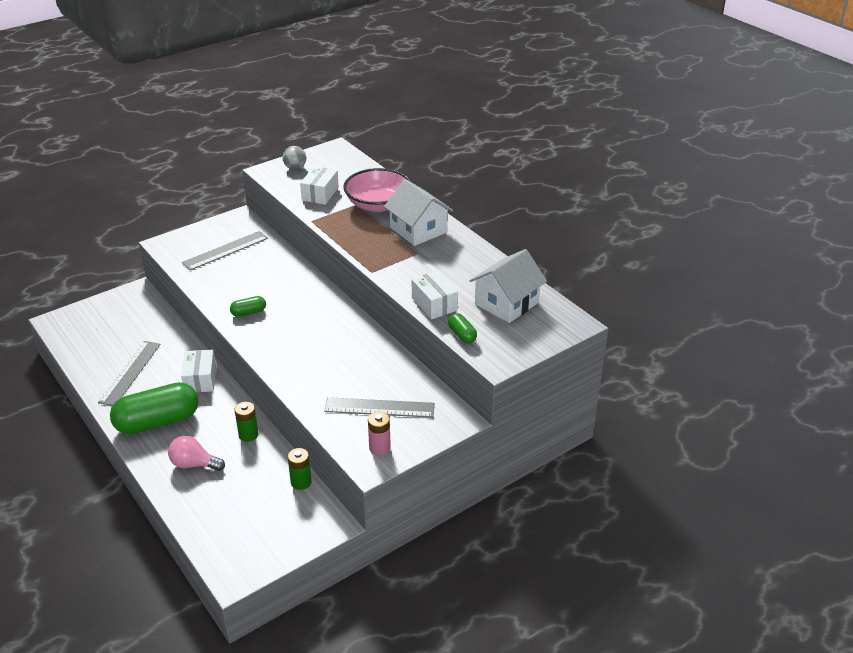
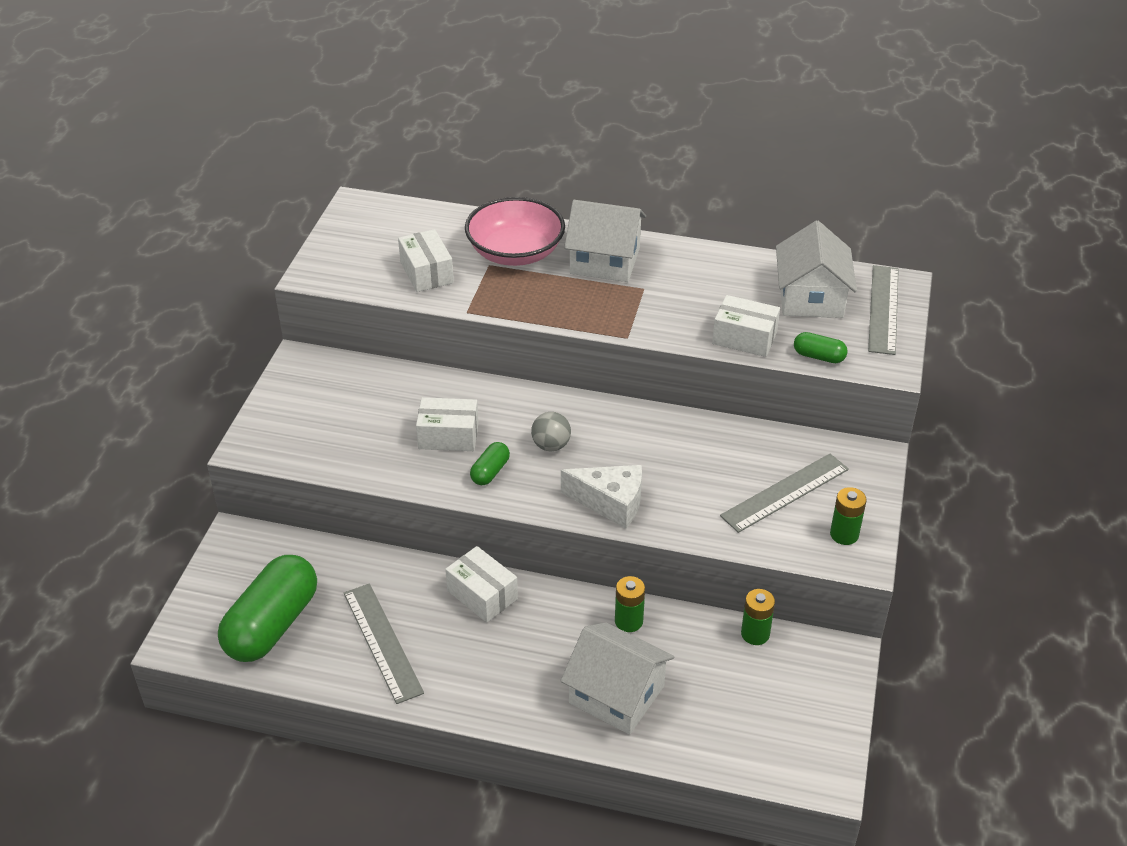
camera: 40 degrees left, 5 degrees up
(157, 422) = (504, 676): green capsule -> green capsule (272, 625)
(194, 464) = (616, 694): pink light bulb -> white house
(225, 250) = (346, 412): grey ruler -> grey ruler (883, 309)
(254, 285) = (448, 436): none -> white box
(283, 359) = (611, 503): none -> white cheese
(295, 168) = (344, 254): grey ball -> grey ball (551, 445)
(379, 448) = (844, 534): pink battery -> green battery

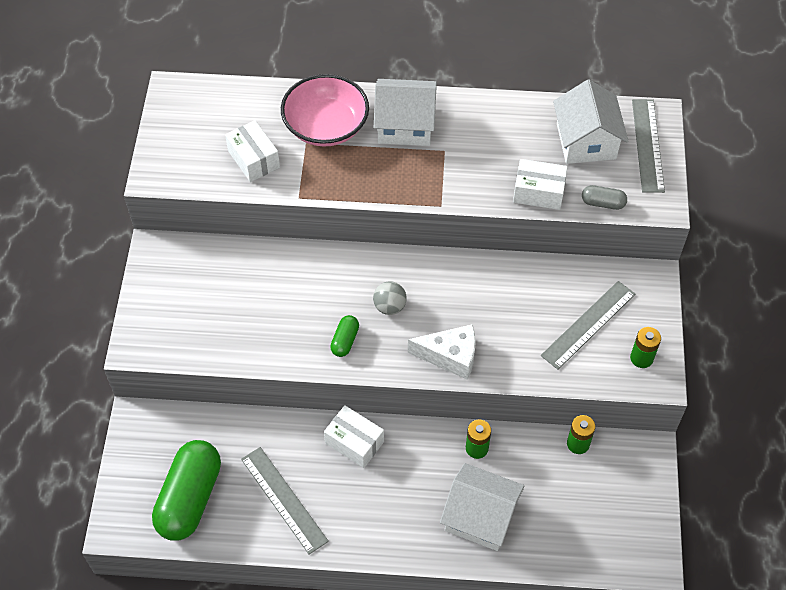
camera: 10 degrees left, 15 degrees up
(448, 436) = (302, 309): white box -> none
(819, 356) = (603, 203): green capsule -> grey capsule

